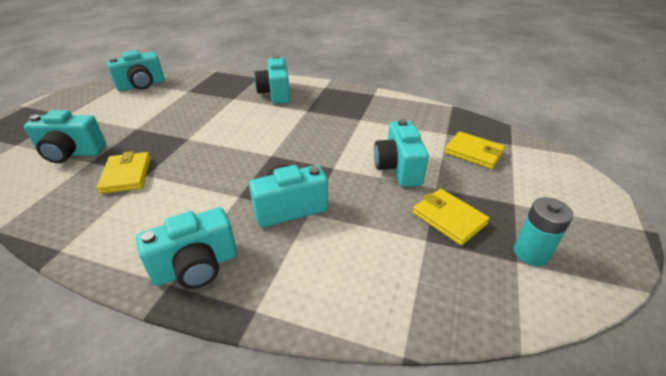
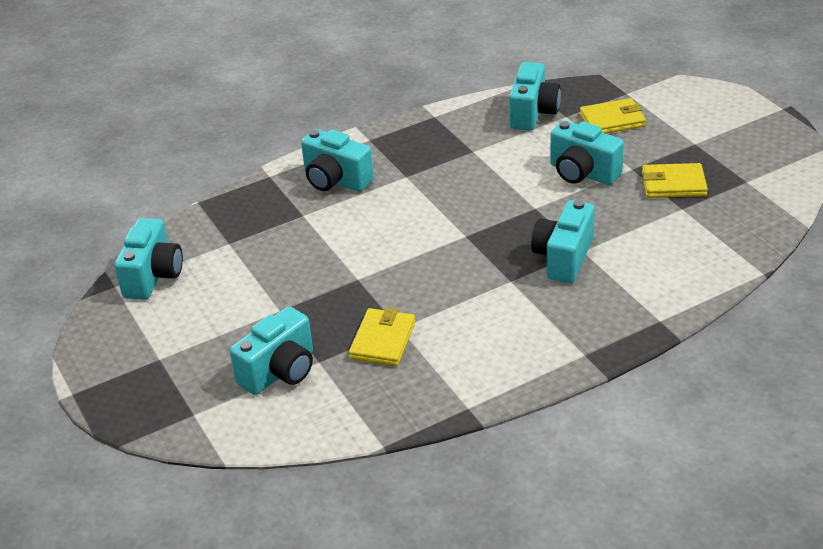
camera: 45 degrees left, 0 degrees up
(126, 175) = (383, 340): yellow wallet -> yellow wallet turned 75 degrees clockwise
(196, 267) = (581, 334): turquoise camera -> turquoise camera (533, 113)
(531, 253) = (747, 170): turquoise battery -> none

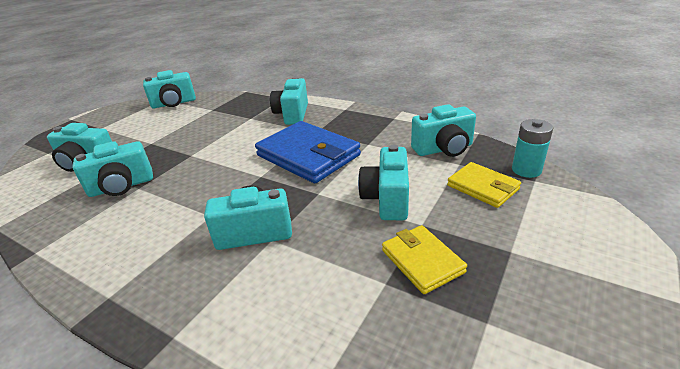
camera: 60 degrees right, 5 degrees down
(383, 340) = (122, 186): yellow wallet -> turquoise camera
(456, 195) = (308, 155): none -> blue wallet
(609, 89) = (526, 170): none -> turquoise battery

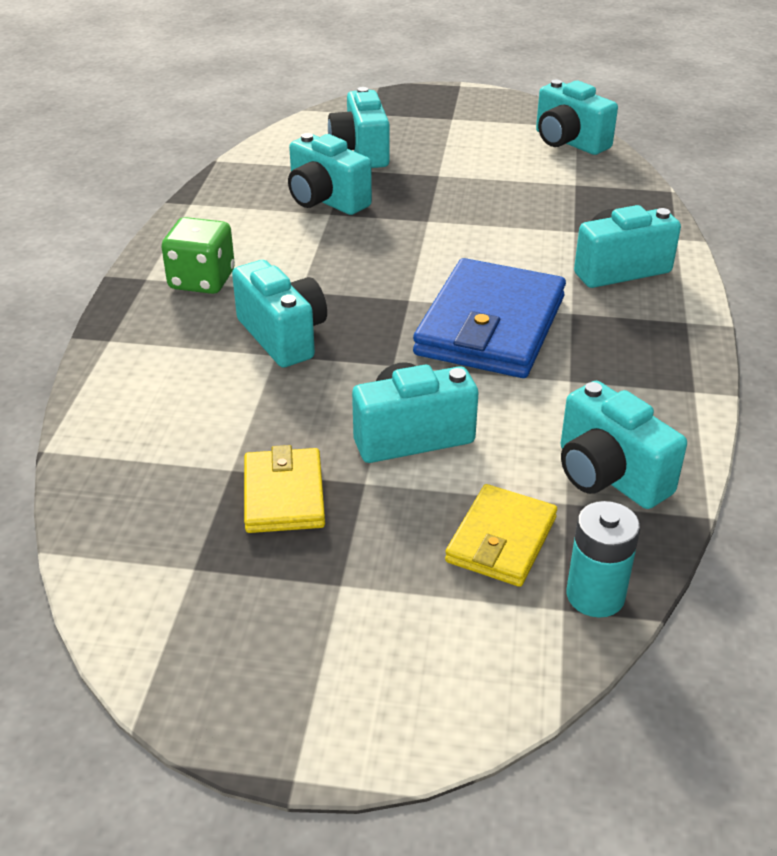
camera: 65 degrees right, 5 degrees up
(148, 262) = (202, 280): none -> green dice
(422, 261) = (284, 495): yellow wallet -> yellow wallet turned 45 degrees counterclockwise

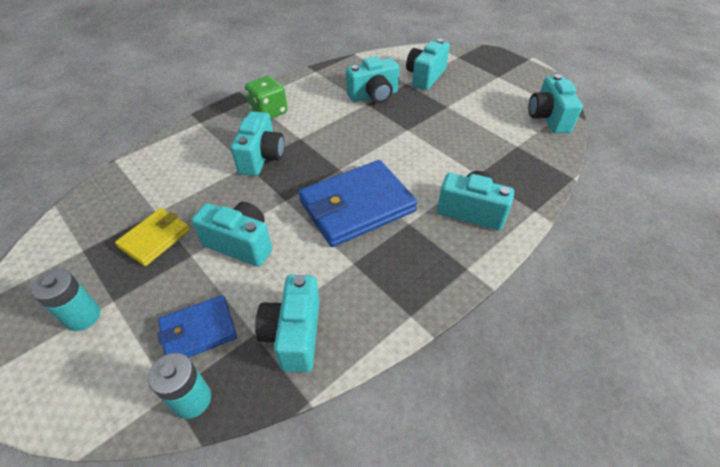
camera: 40 degrees right, 10 degrees up
(326, 200) = (373, 96): turquoise camera -> turquoise camera turned 105 degrees counterclockwise
(328, 623) = (83, 316): none -> turquoise battery
(501, 540) = (198, 331): yellow wallet -> blue wallet

